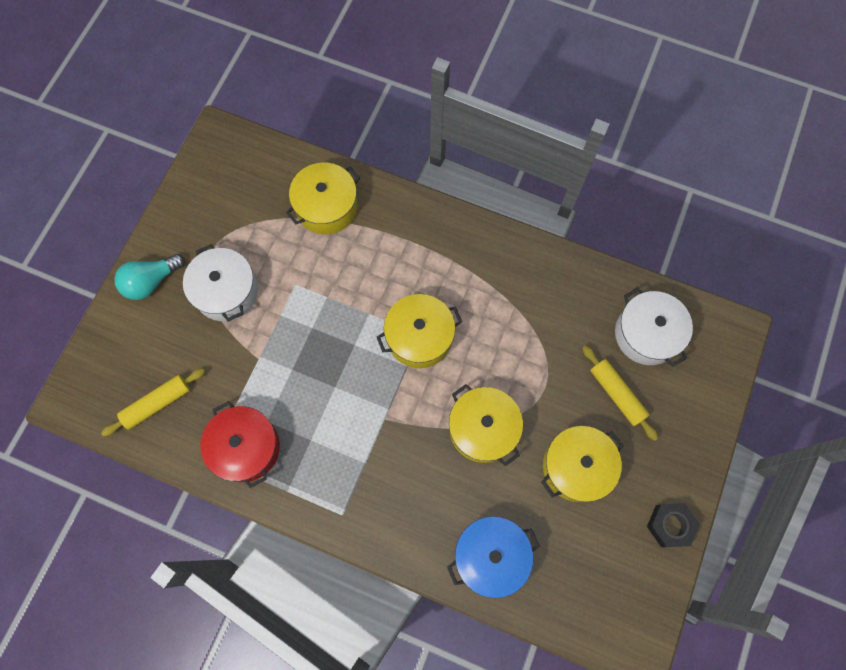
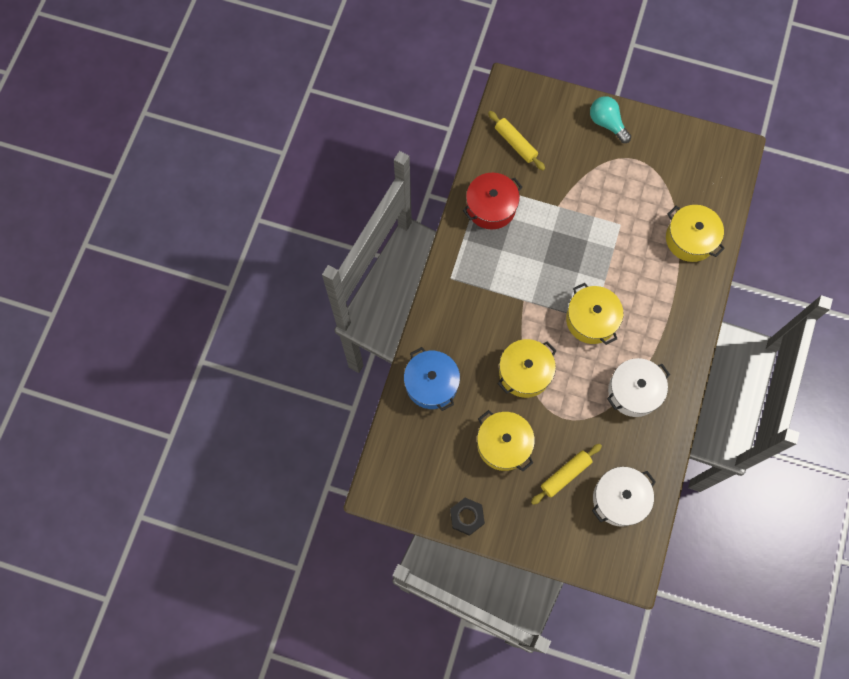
camera: 85 degrees right, 0 degrees up
(226, 291) = (607, 176): white pot -> white pot (634, 391)

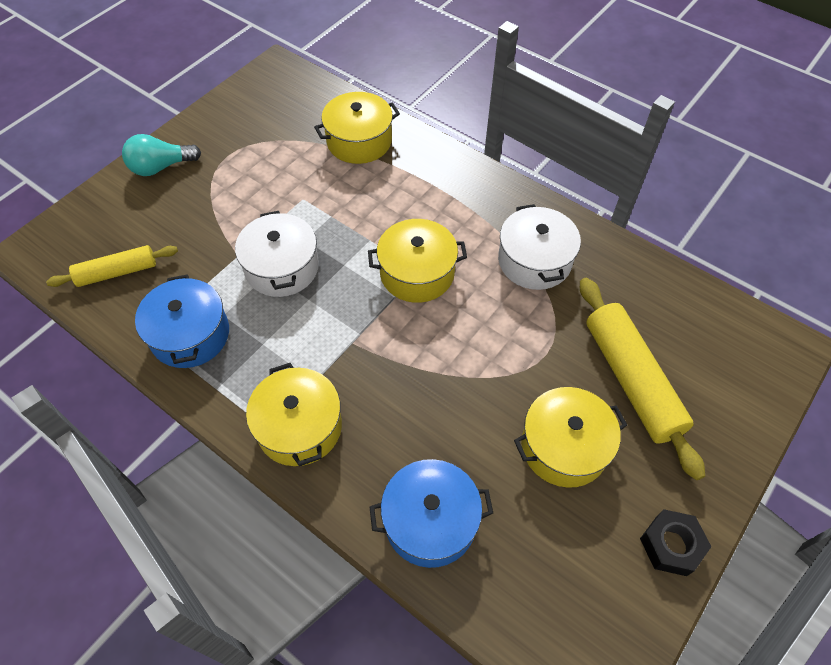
camera: 70 degrees left, 15 degrees down
(491, 207) = (190, 335): red pot -> blue pot
(524, 372) = (461, 379): yellow pot -> yellow pot (299, 427)
(565, 475) = (631, 380): yellow rolling pin -> yellow rolling pin, size x1.66
(619, 499) = (680, 327): white pot -> white pot (282, 267)

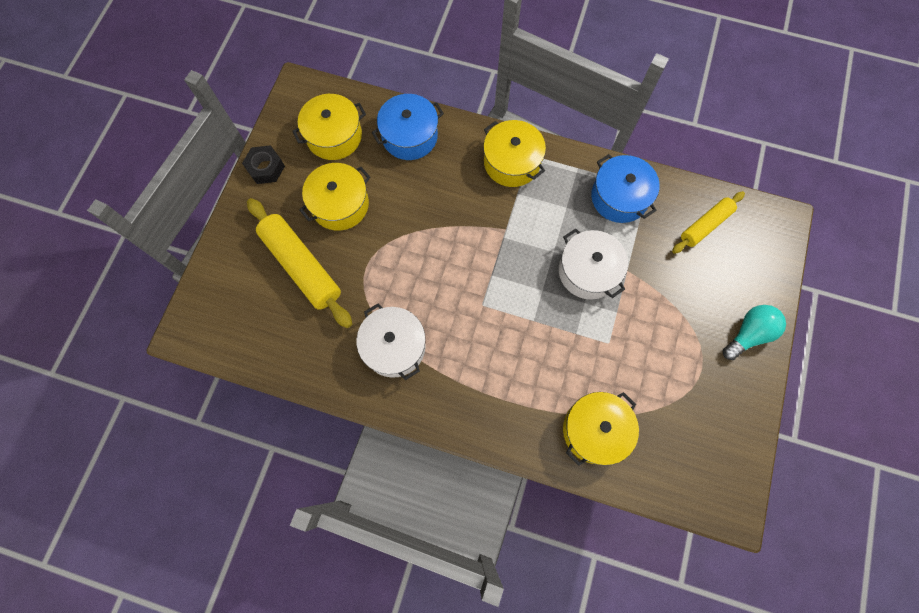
camera: 160 degrees right, 15 degrees up
(417, 273) = (483, 302): yellow pot -> yellow pot (334, 136)

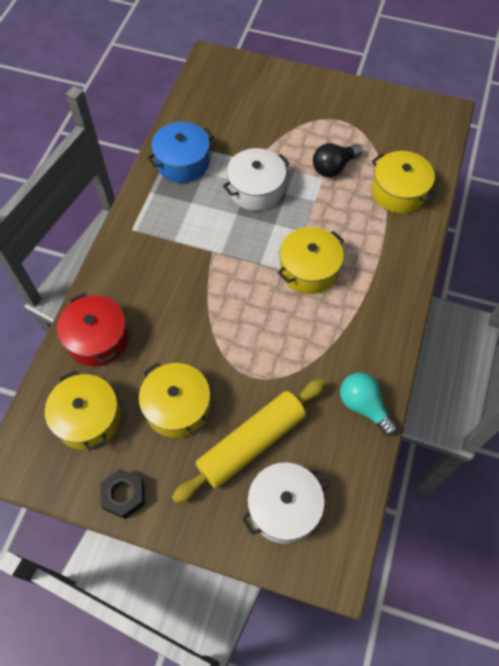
camera: 90 degrees left, 10 degrees down
(394, 346) = (336, 347): white pot -> white pot (284, 507)
(409, 136) = (97, 339): blue pot -> red pot
(512, 162) = (139, 245): yellow pot -> yellow pot (309, 269)
(626, 357) = (334, 167): none -> black light bulb
(705, 225) = (213, 106): yellow rolling pin -> none
(748, 334) = (309, 89): turquoise light bulb -> turquoise light bulb (363, 406)

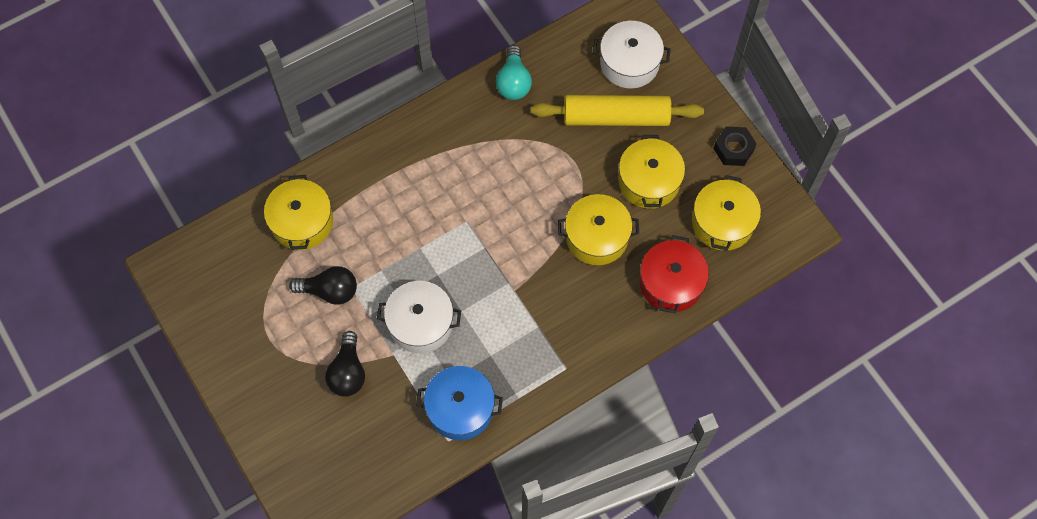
camera: 140 degrees left, 5 degrees up
(273, 135) = (348, 372): none -> black light bulb
(309, 269) = (450, 212): yellow pot -> yellow pot (597, 237)

